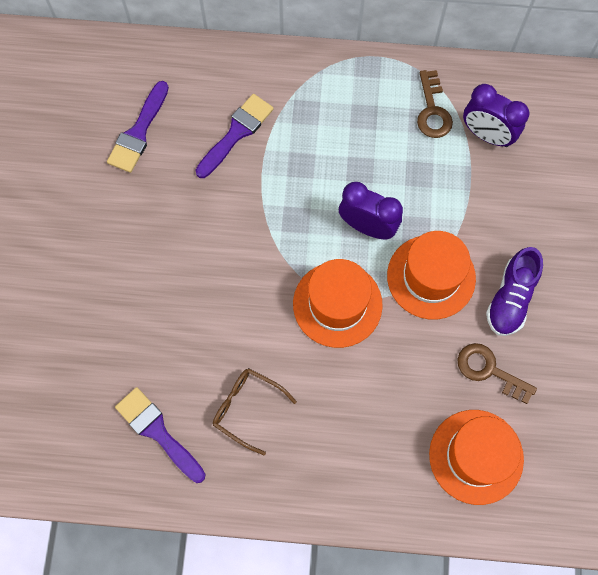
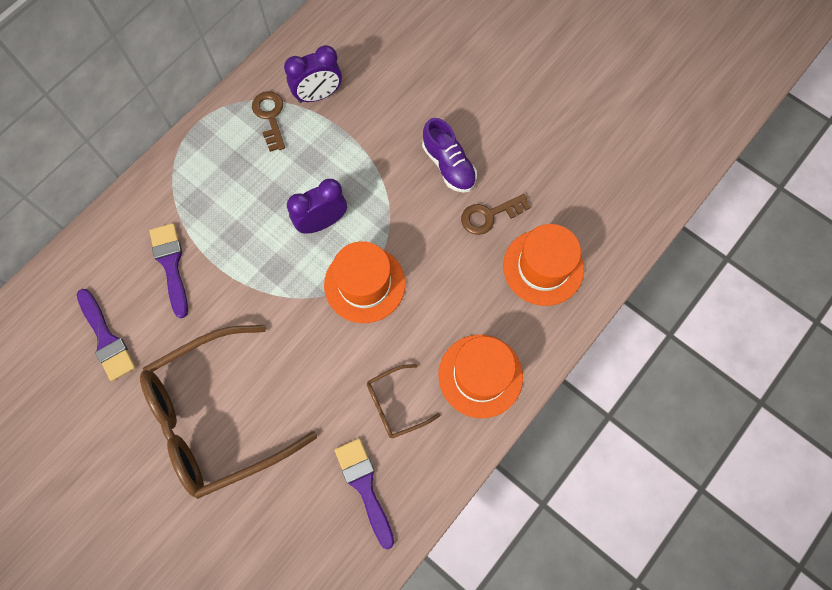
camera: 55 degrees left, 0 degrees up
(134, 266) = (216, 417): none -> brown glasses
(158, 432) = (364, 486): purple brush -> purple brush turned 75 degrees clockwise
(431, 277) = (393, 206): orange hat -> orange hat (480, 376)
(432, 110) = (270, 117): brown key -> brown key turned 135 degrees counterclockwise

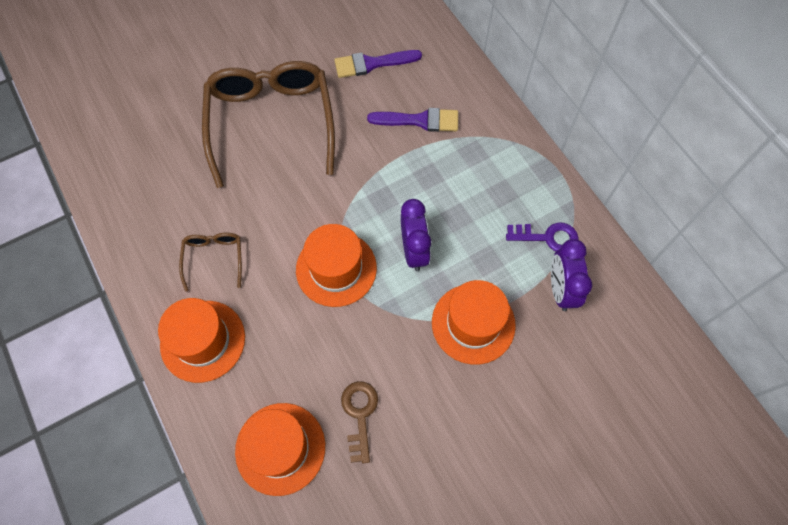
camera: 110 degrees right, 5 degrees down
(270, 117) = (547, 237): brown key -> purple key
(364, 486) = (160, 213): purple brush -> none
(375, 153) = (473, 323): none -> orange hat
(448, 165) = (433, 394): purple shoe -> none

